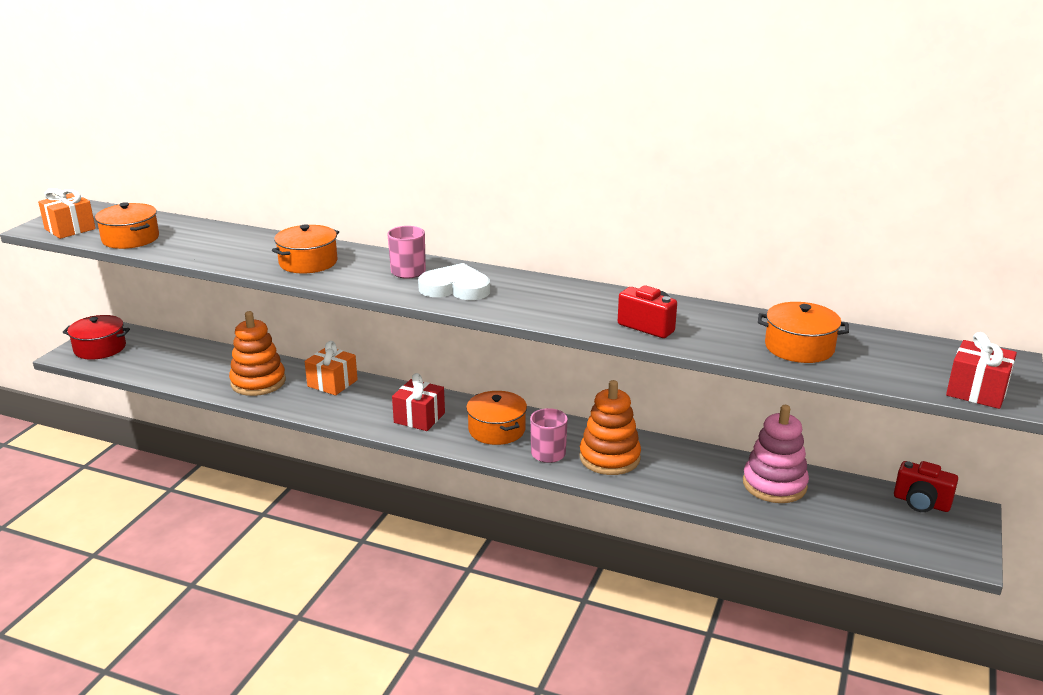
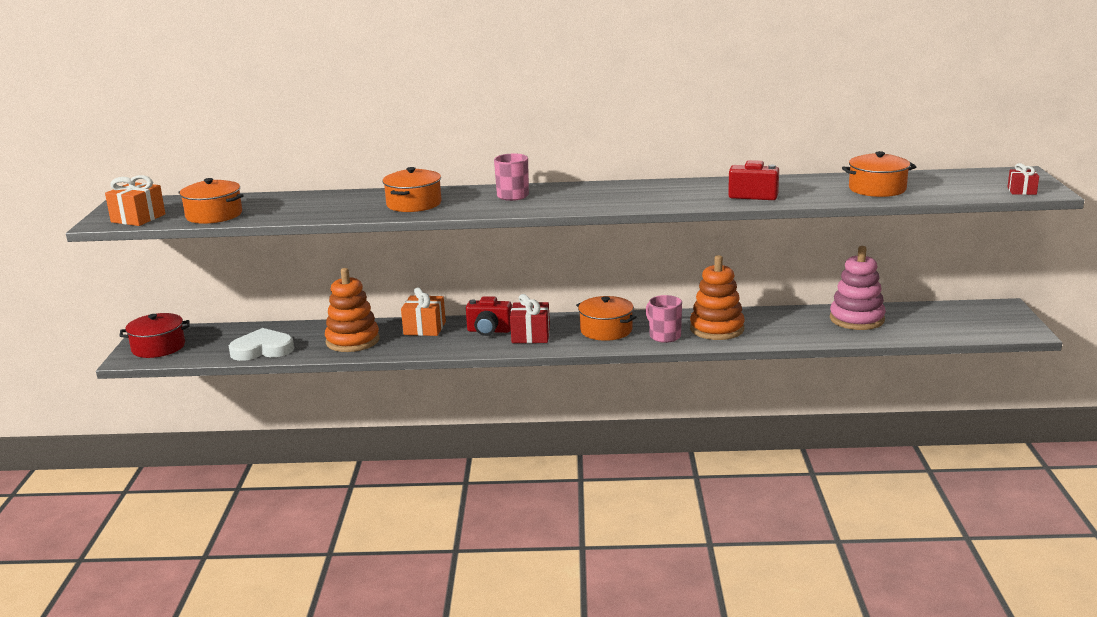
camera: 20 degrees left, 5 degrees down
(455, 288) = (568, 199): white heart -> white heart (262, 349)
(921, 503) = (968, 308): red camera -> red camera (489, 331)
(977, 391) = (1021, 191): red gift -> red gift, size x0.60

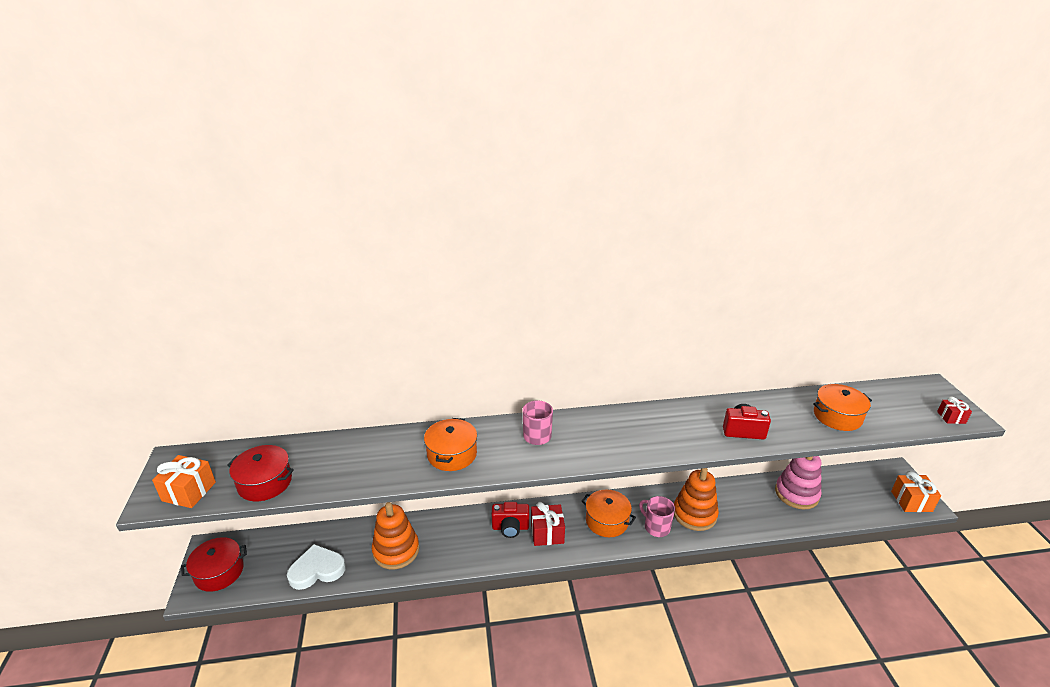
camera: 10 degrees left, 10 degrees up
(214, 215) = (265, 482): orange pot -> red pot
(424, 328) = (454, 526): orange gift -> orange gift (911, 501)

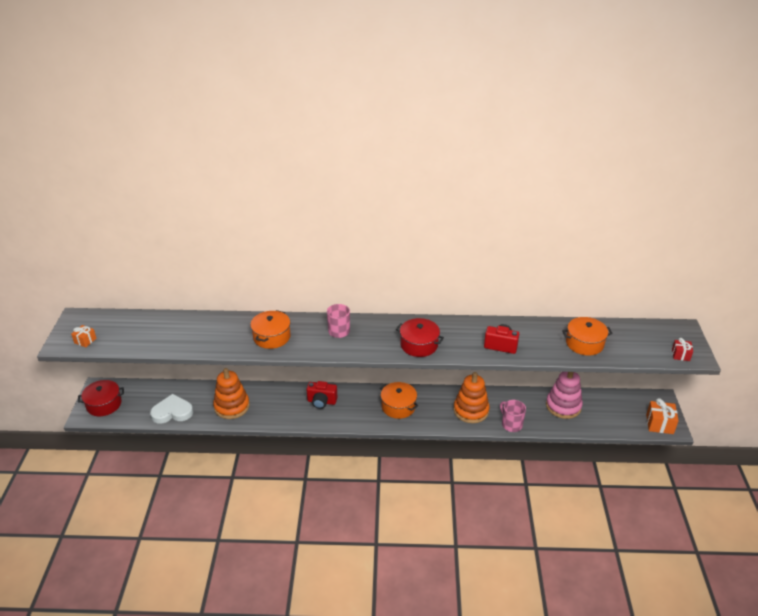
camera: 10 degrees right, 5 degrees up
(189, 491) = (85, 340): orange gift -> orange gift, size x0.60
(265, 482) = (136, 341): red pot -> red pot (419, 345)
(547, 533) = (348, 409): red gift -> none
(656, 527) = (436, 416): pink mug -> pink mug (511, 424)

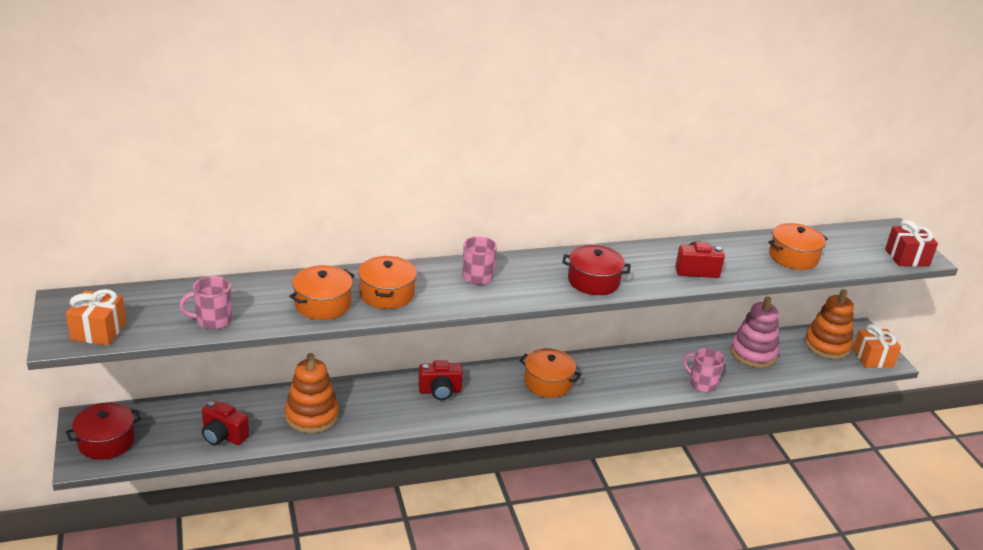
camera: 20 degrees left, 5 degrees down
(85, 340) = (98, 331): orange gift -> orange gift, size x1.66
(154, 342) = (213, 320): none -> pink mug
(172, 412) = (223, 436): white heart -> red camera
(227, 339) = (323, 304): none -> orange pot
(471, 410) = (644, 374): orange stacking toy -> orange stacking toy (827, 345)
(680, 355) = (907, 257): red gift -> red gift, size x1.66

